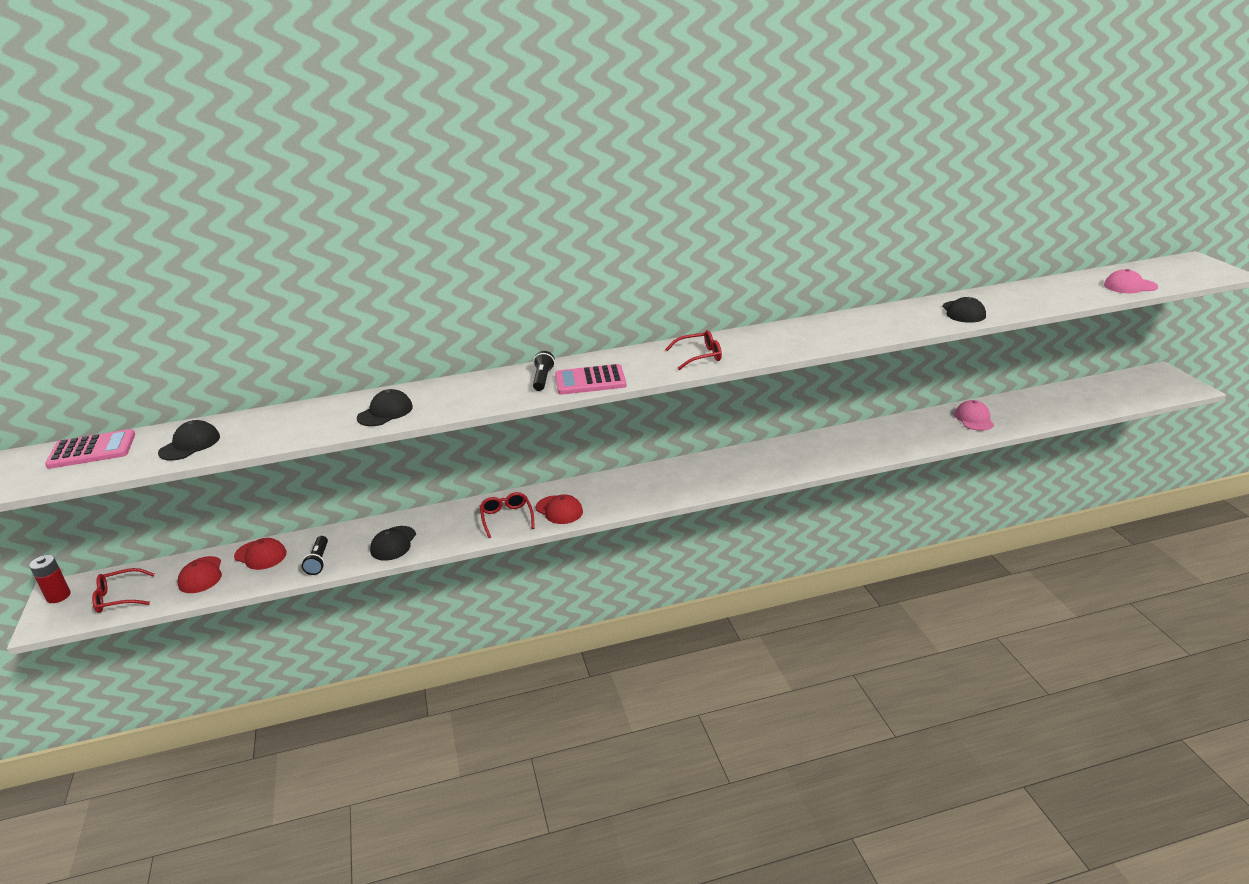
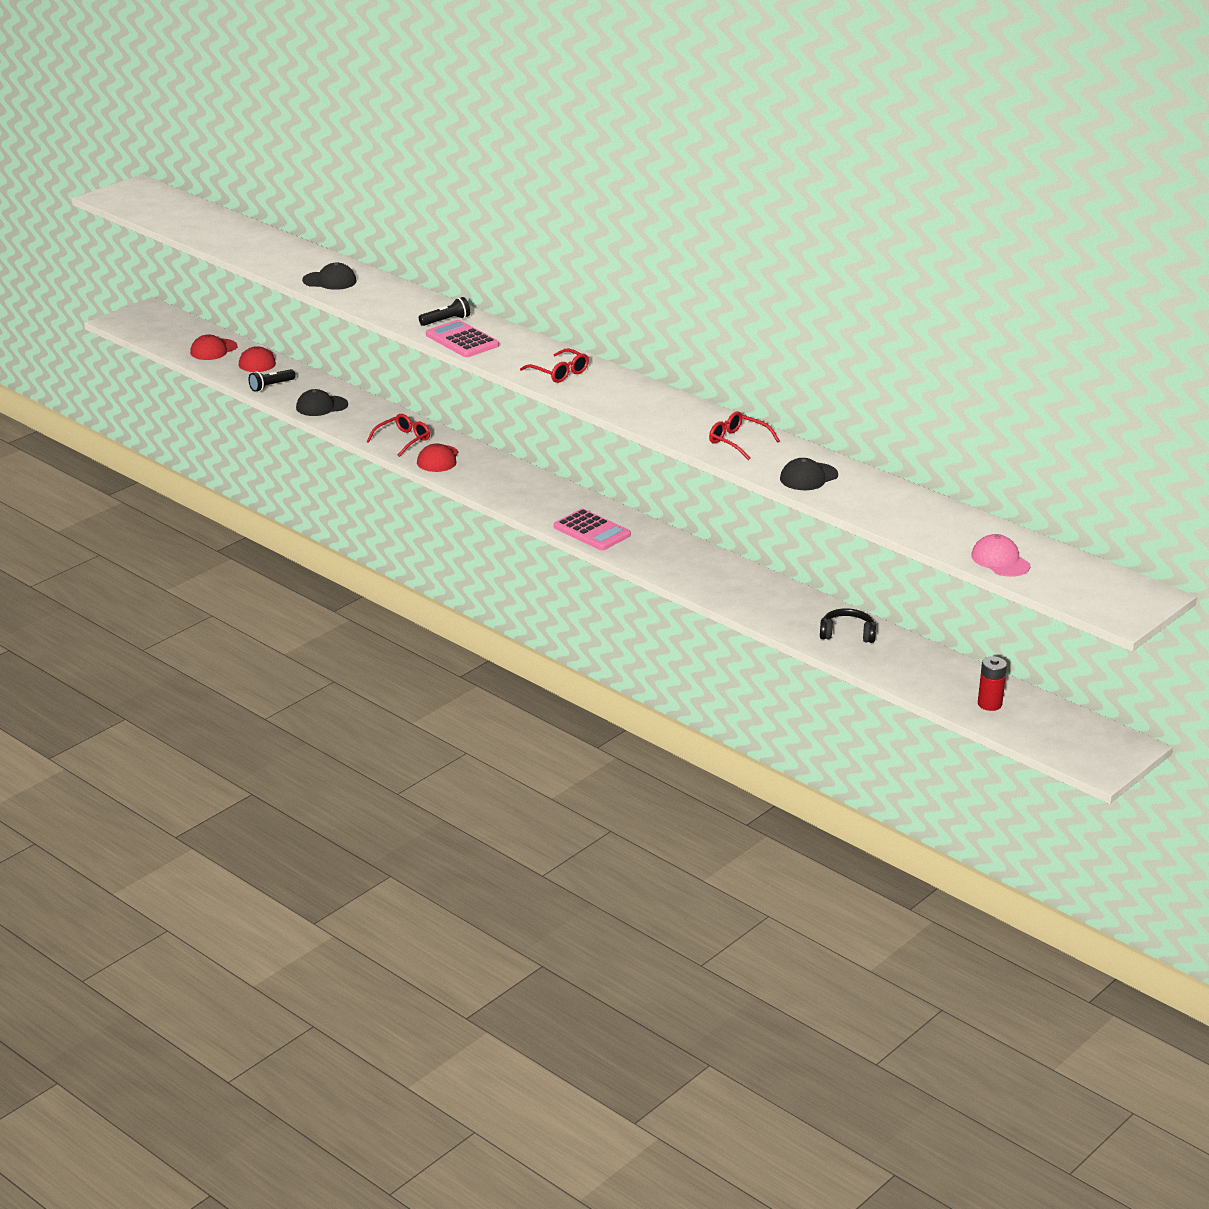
camera: 55 degrees right, 0 degrees up
(58, 596) = (145, 312): red battery -> red battery (989, 704)
(92, 450) = (182, 207): pink calculator -> pink calculator (592, 531)
(119, 597) = (163, 333): red glasses -> red glasses (737, 442)
(190, 444) = (219, 234): black cap -> none
(974, 419) = (847, 634): pink cap -> black headphones

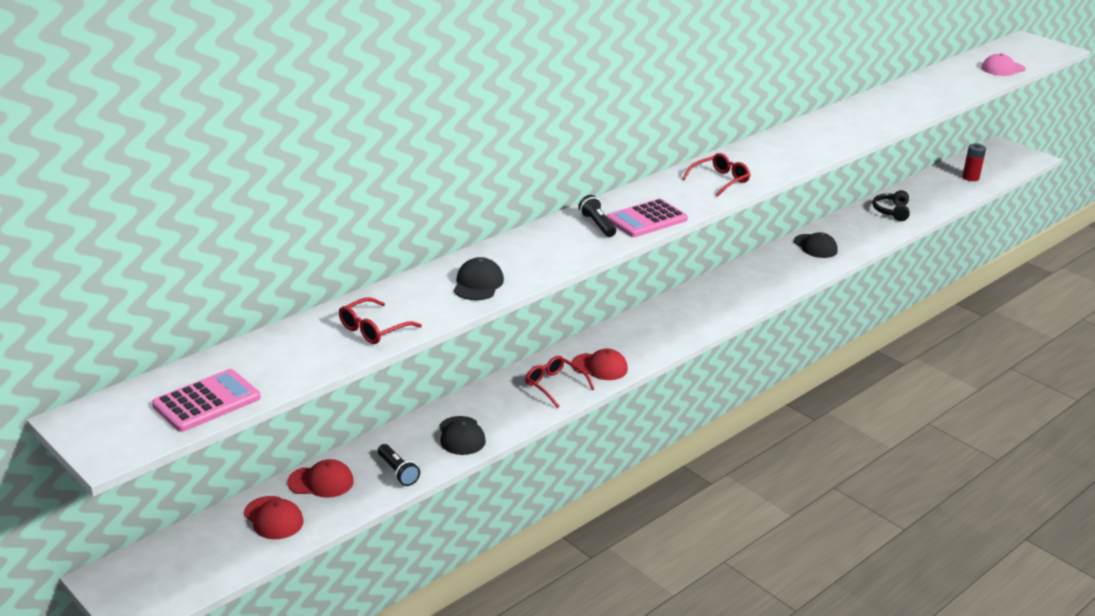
camera: 85 degrees left, 0 degrees up
(592, 531) = (745, 297): pink calculator -> pink calculator (207, 402)
(737, 442) = (845, 125): red glasses -> red glasses (373, 329)
(808, 477) = (899, 108): black cap -> black cap (815, 246)

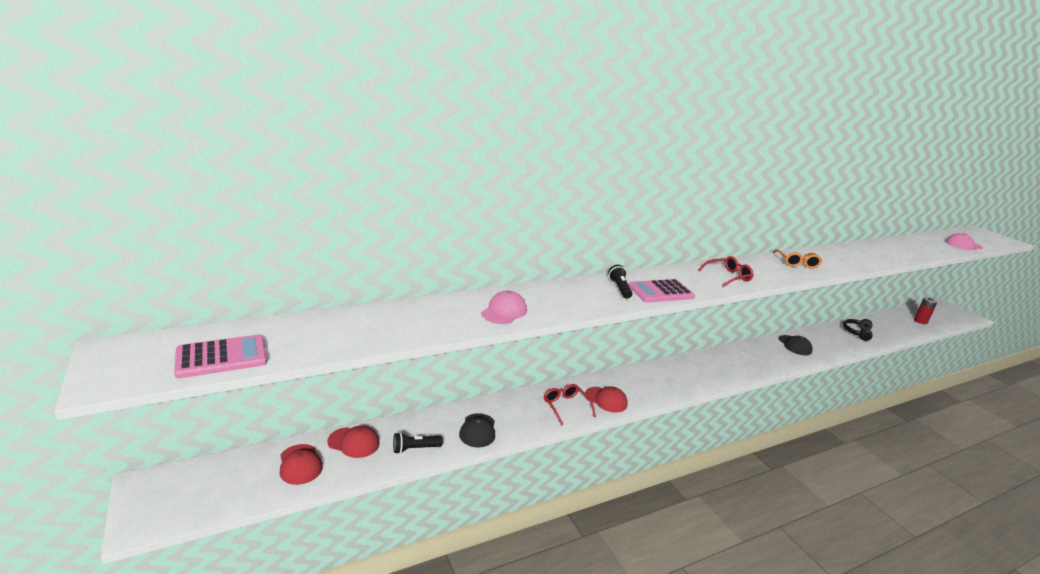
camera: 15 degrees right, 5 degrees down
(373, 329) = (399, 328): red glasses -> none
(398, 472) = (415, 449): black flashlight -> black flashlight turned 90 degrees clockwise
(478, 284) = (504, 311): black cap -> pink cap
(799, 142) = (797, 263): none -> orange glasses

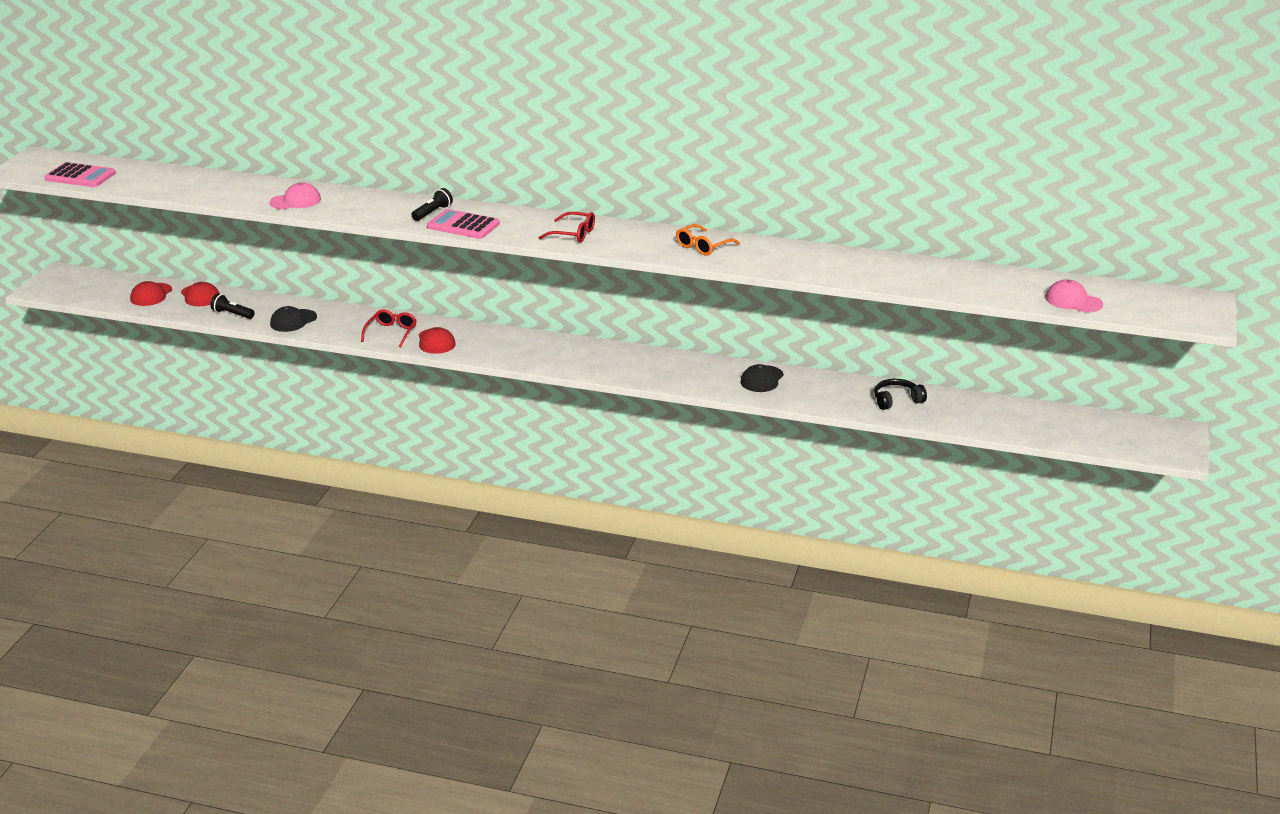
camera: 45 degrees right, 5 degrees up
(920, 321) = (1053, 427): red battery -> none

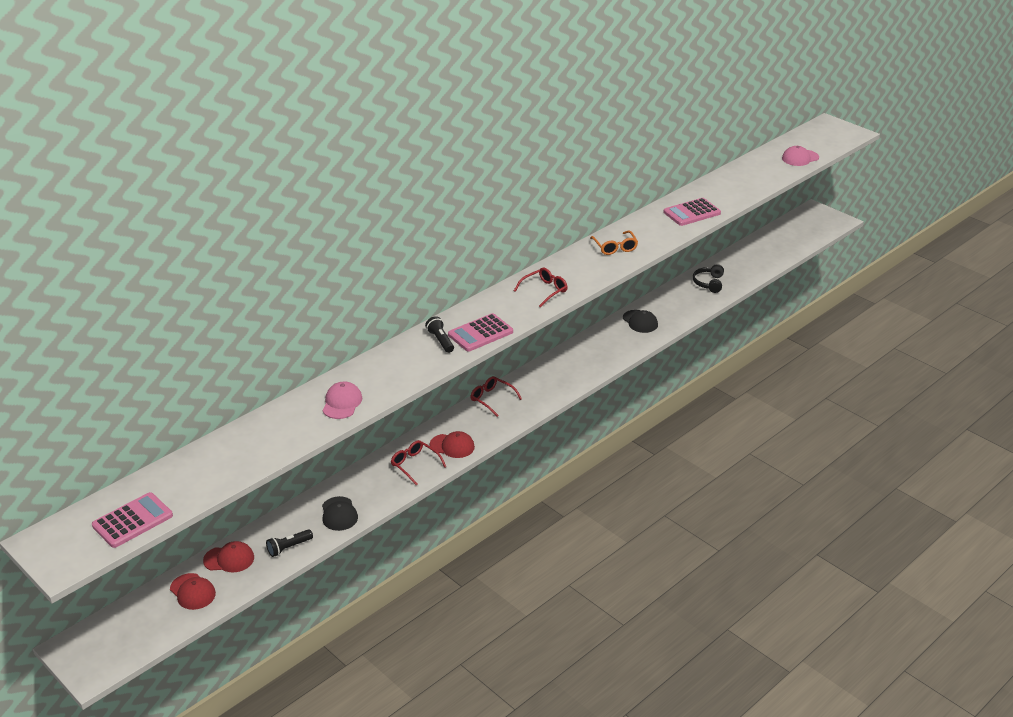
camera: 60 degrees left, 5 degrees up
(530, 339) = (492, 399): none -> red glasses
(835, 268) = (692, 213): none -> pink calculator

